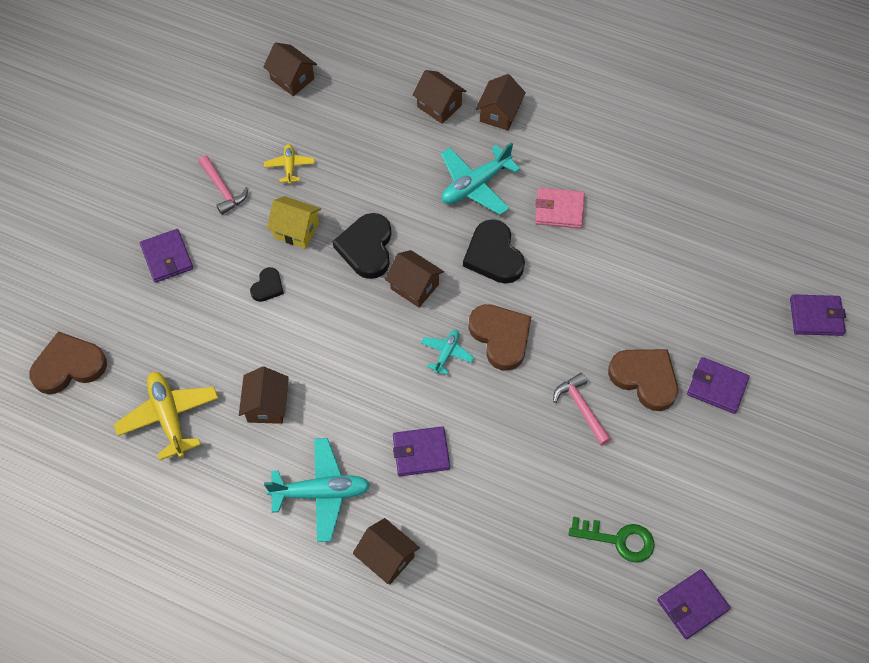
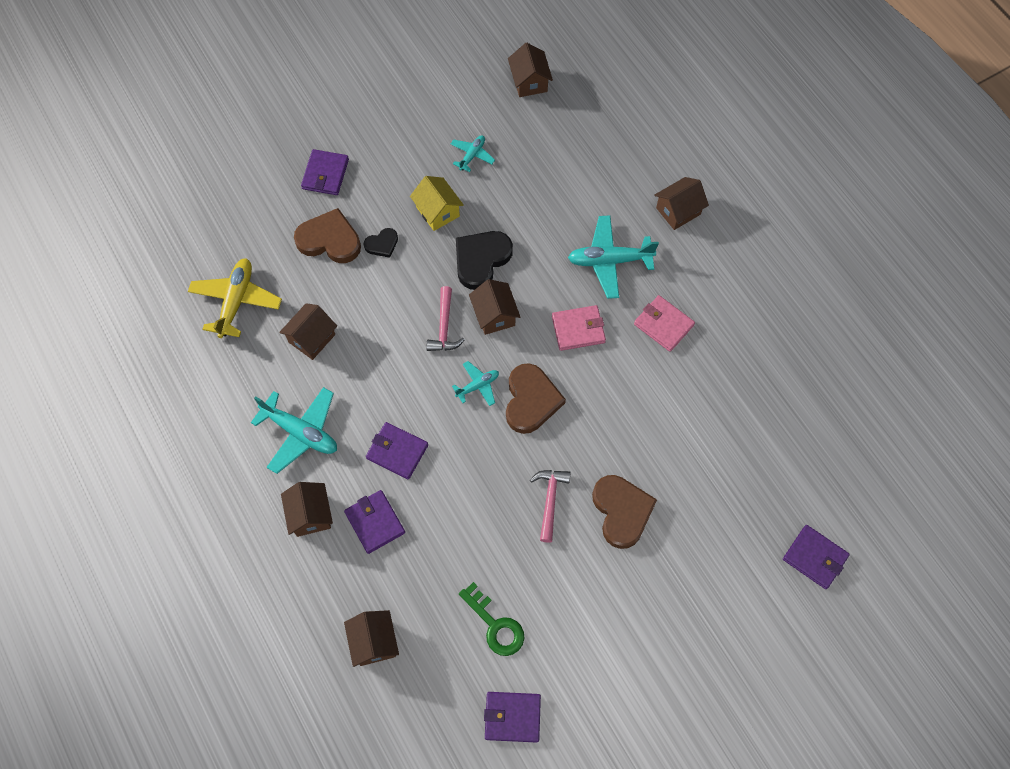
camera: 35 degrees right, 5 degrees up
(69, 366) = (195, 216): brown heart -> brown heart (329, 240)
(223, 190) = (406, 144): pink hammer -> pink hammer (444, 327)
(290, 166) = (472, 155): yellow plane -> turquoise plane
(439, 106) = (632, 174): brown house -> brown house (374, 642)
(493, 255) = (578, 329): black heart -> pink wallet
(717, 387) = (677, 558): purple wallet -> purple wallet (375, 522)

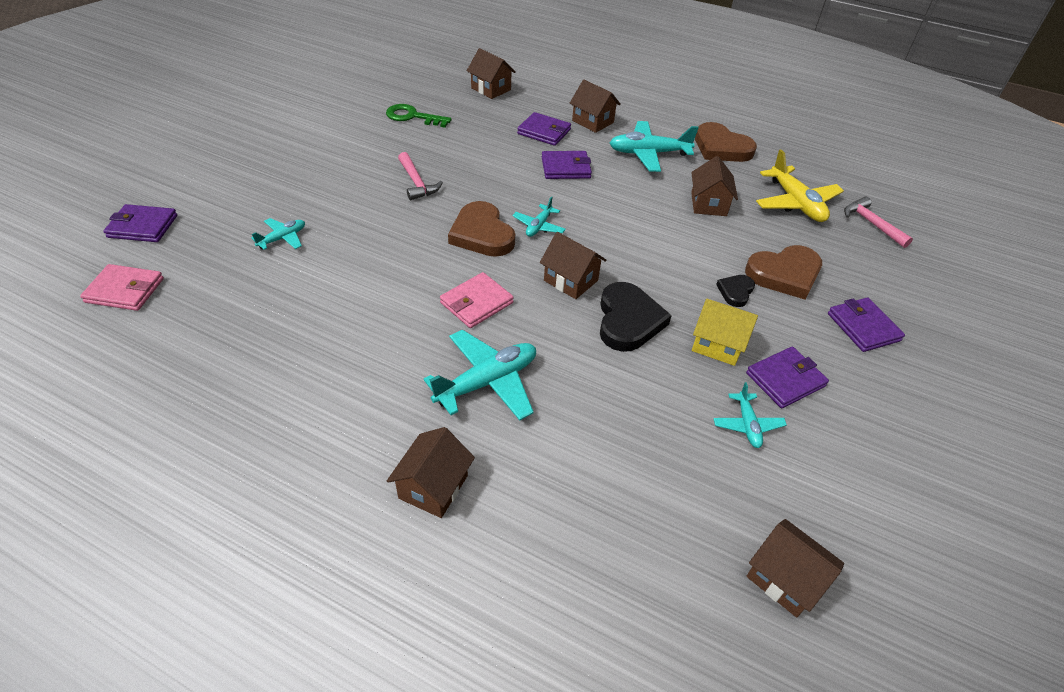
camera: 145 degrees right, 20 degrees down
(444, 327) = (608, 253): pink hammer -> pink hammer (871, 223)
(512, 717) = (371, 88): purple wallet -> purple wallet (785, 379)
(622, 511) = (348, 196): brown heart -> brown heart (721, 148)
(663, 325) = (383, 345): pink wallet -> pink wallet (125, 290)
(699, 479) = (282, 238): none -> turquoise plane

